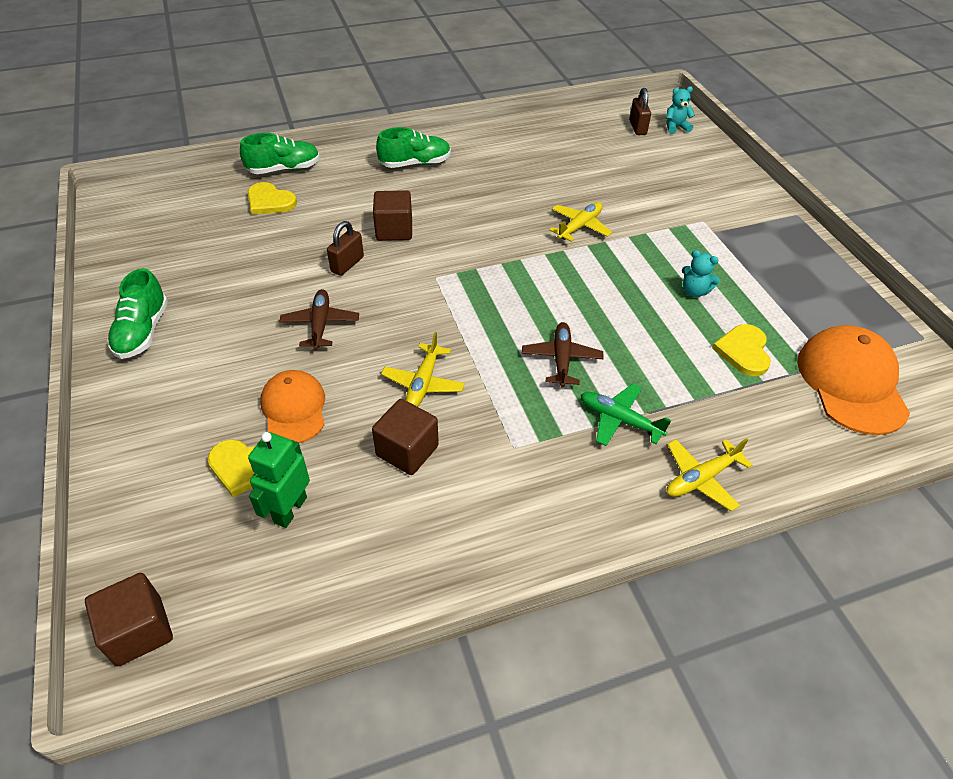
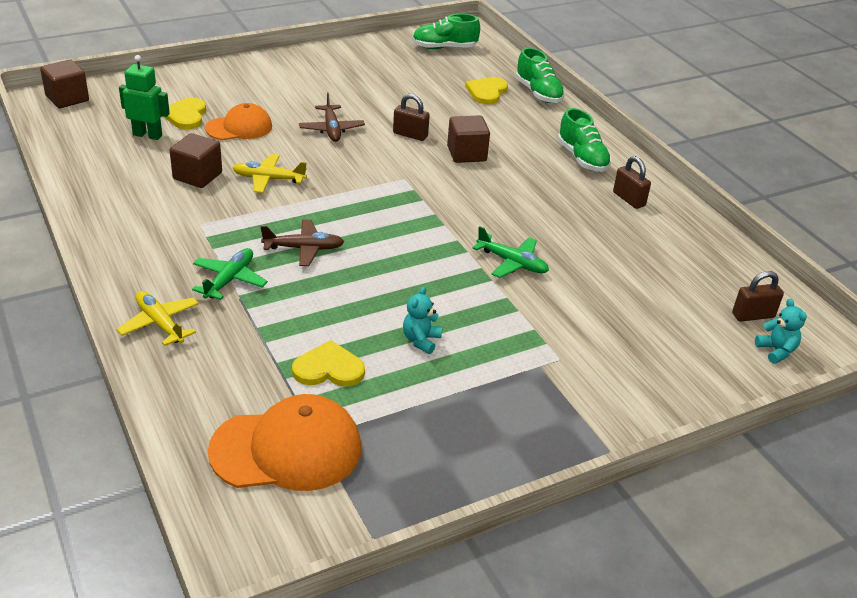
camera: 80 degrees right, 10 degrees down
(143, 332) = (312, 64): green shoe -> green shoe (444, 48)
(320, 324) = (331, 129): brown plane -> brown plane turned 90 degrees clockwise
(484, 151) = (629, 199): none -> brown padlock
(580, 227) = (512, 263): yellow plane -> green plane

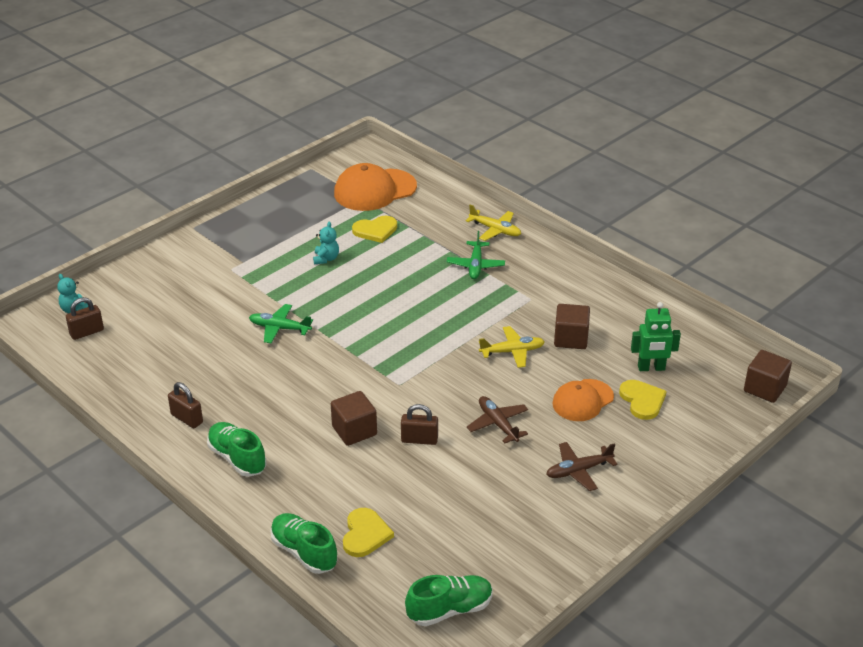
camera: 165 degrees right, 0 degrees up
(304, 248) = (441, 300): brown plane -> brown plane (578, 471)

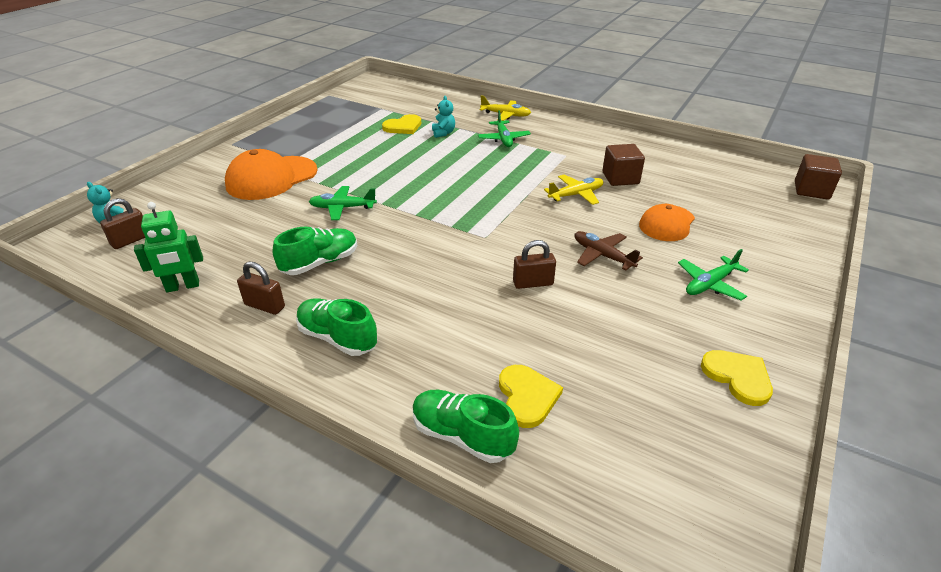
camera: 15 degrees left, 0 degrees up
(326, 259) = (367, 150): turquoise teddy bear -> turquoise teddy bear (443, 133)
(354, 431) = (460, 286): brown cube -> none
(375, 190) = (390, 102): orange cap -> orange cap (271, 178)
(450, 609) = (682, 472): green shoe -> green shoe (320, 263)
(578, 471) = (710, 284): brown plane -> green plane
(642, 400) = (719, 215): yellow heart -> yellow heart (738, 377)
(651, 368) = (705, 189): green robot -> green robot (183, 286)

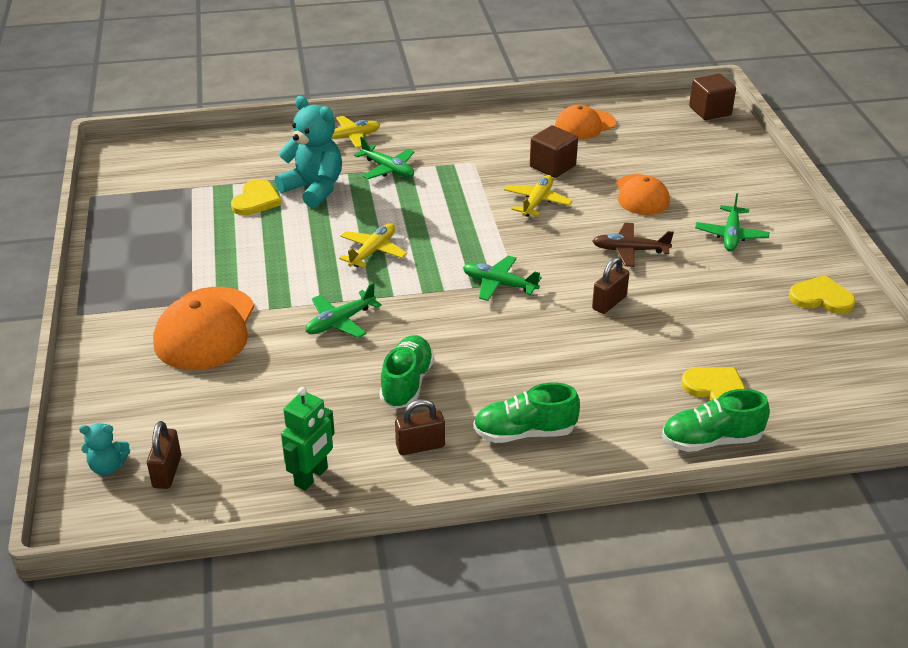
camera: 40 degrees left, 0 degrees up
(423, 178) = (373, 251): none -> yellow plane
(443, 133) = (314, 189): turquoise teddy bear -> turquoise teddy bear, size x1.98
(471, 233) = (499, 284): none -> green plane
(683, 163) = (584, 125): none -> orange cap

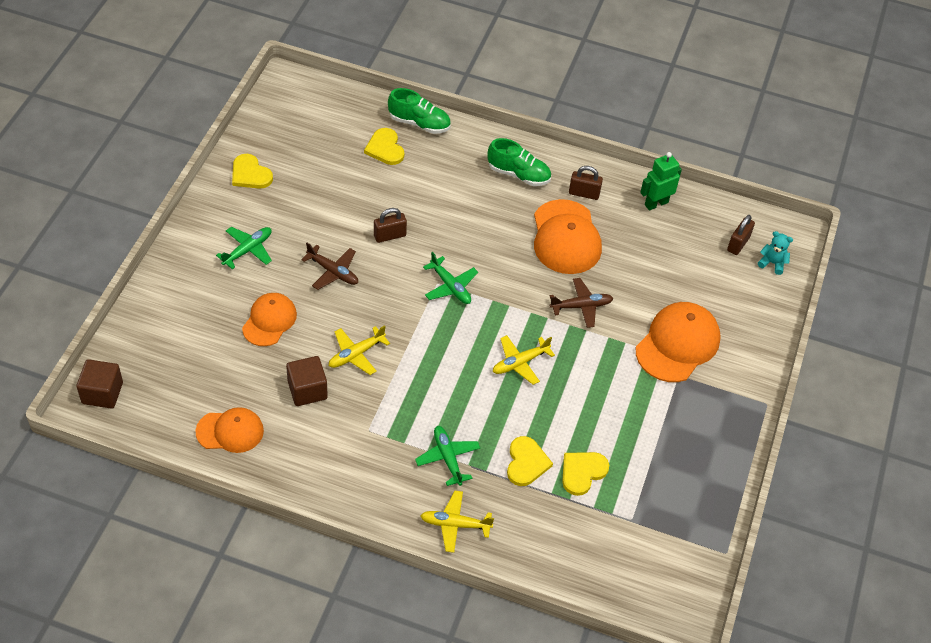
camera: 155 degrees left, 15 degrees up
(314, 189) = (526, 463): turquoise teddy bear -> yellow heart
(340, 322) = (581, 306): green plane -> brown plane
(407, 383) = (566, 237): green shoe -> orange cap

